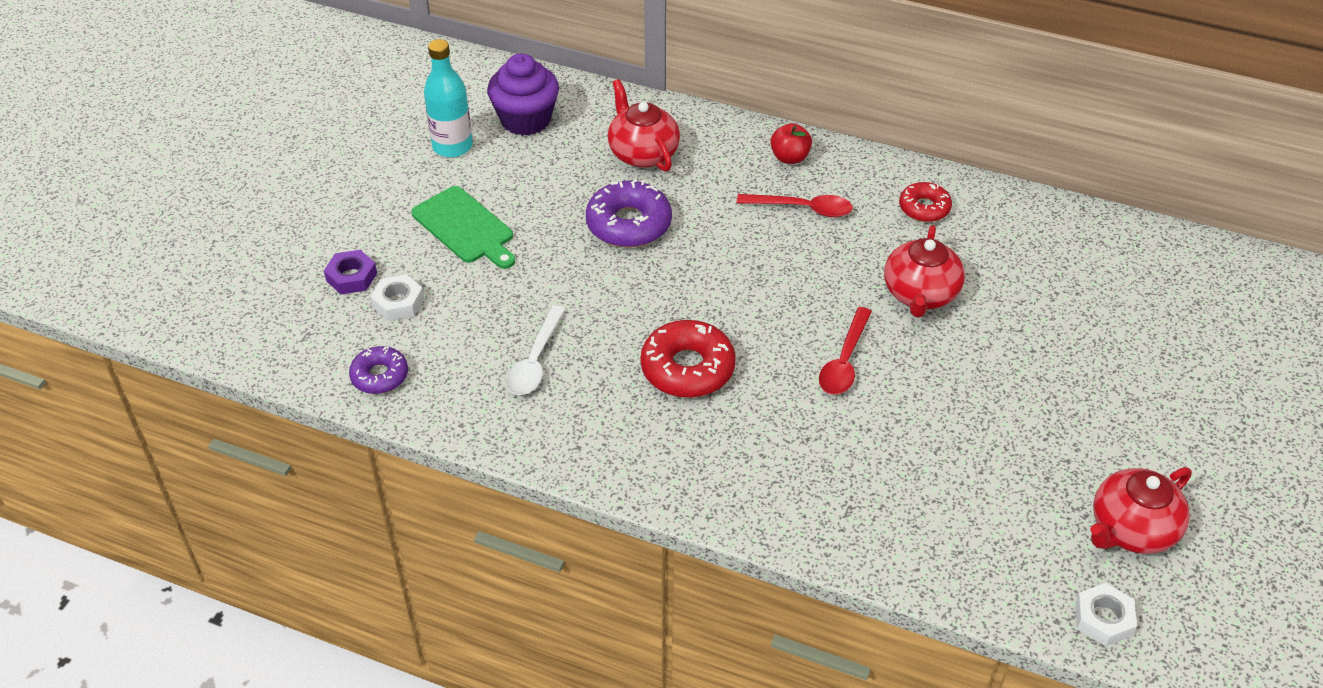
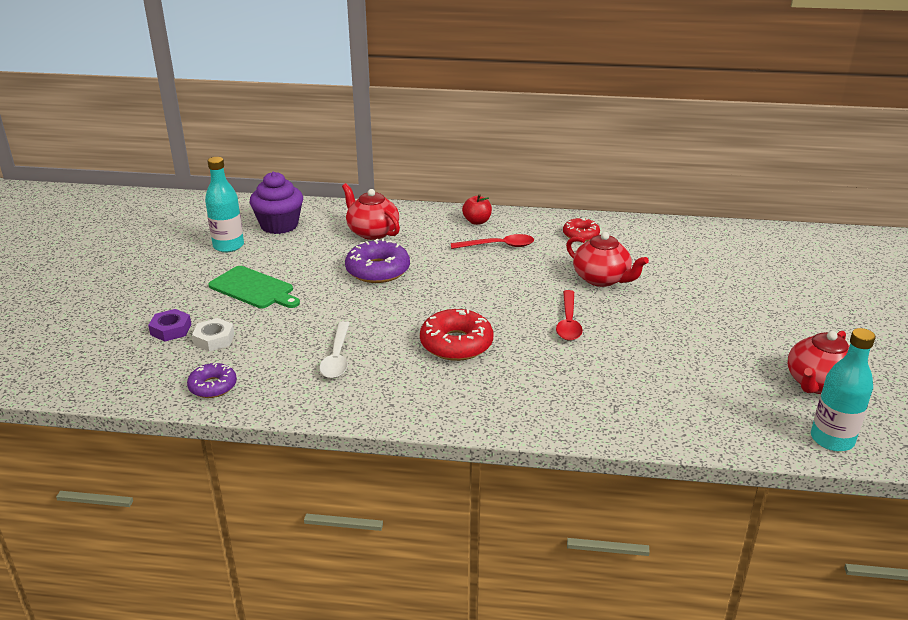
camera: 15 degrees left, 15 degrees down
(920, 294) = (602, 279): red teapot -> red teapot turned 45 degrees counterclockwise
(1103, 618) = (832, 439): white nut -> turquoise bottle

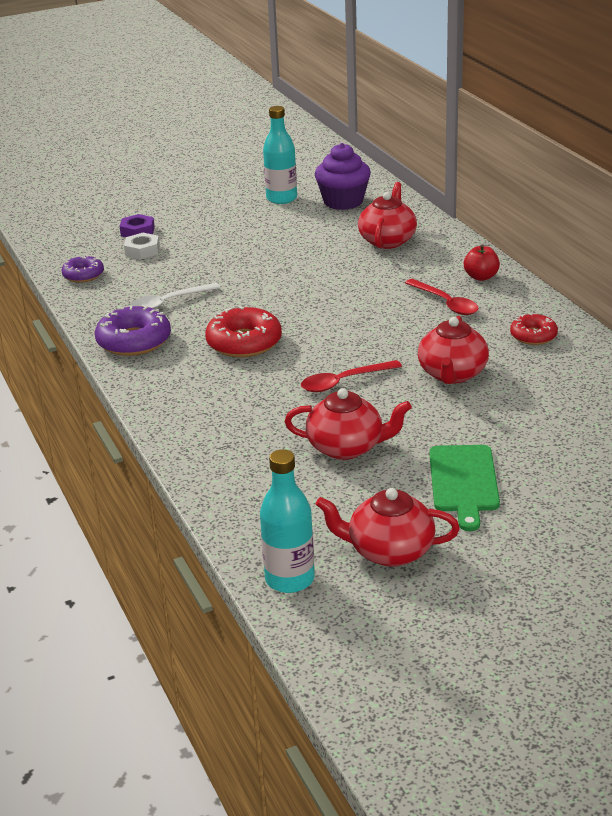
camera: 60 degrees right, 0 degrees up
(254, 289) = (229, 234): green cutting board -> green cutting board (463, 482)
(378, 270) = (322, 268): purple donut -> purple donut (134, 341)
(665, 353) = (347, 447): none -> red teapot

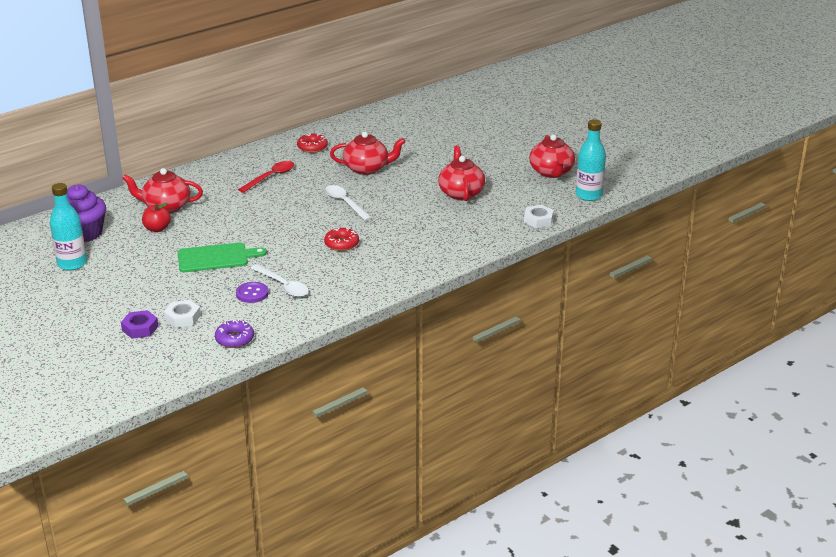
camera: 105 degrees left, 0 degrees up
(134, 341) = (349, 290): purple donut -> none
(164, 285) = (252, 293): none -> purple button
(230, 509) = (538, 220): none -> white nut
(244, 342) = (341, 244): red donut -> red donut, size x0.61
(344, 382) = (386, 202): red spoon -> none
(352, 351) = (345, 203): none -> white spoon
(463, 482) = (481, 158): green cutting board -> green cutting board (216, 258)
(481, 277) = (229, 168): red apple -> red apple (157, 229)

